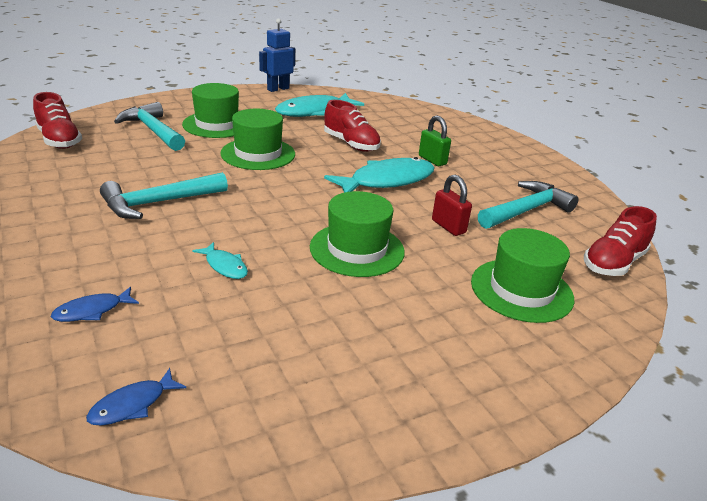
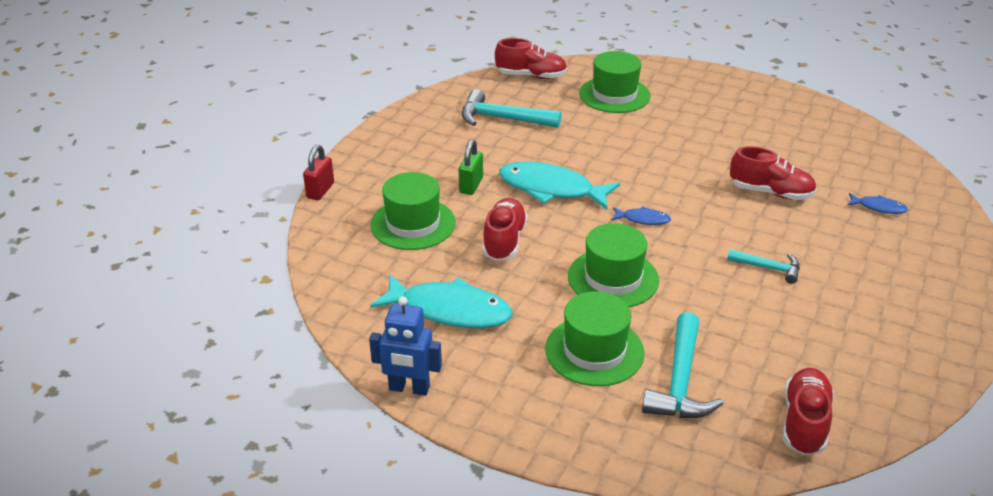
camera: 125 degrees left, 5 degrees up
(133, 405) = (884, 155): blue fish -> blue fish (643, 219)
(158, 203) = (769, 268): turquoise hammer -> turquoise hammer, size x0.58
(225, 266) = (771, 192): turquoise fish -> red shoe
(357, 249) = (669, 158): green hat -> green hat (413, 224)
(448, 226) = (580, 138): red padlock -> red padlock (320, 191)

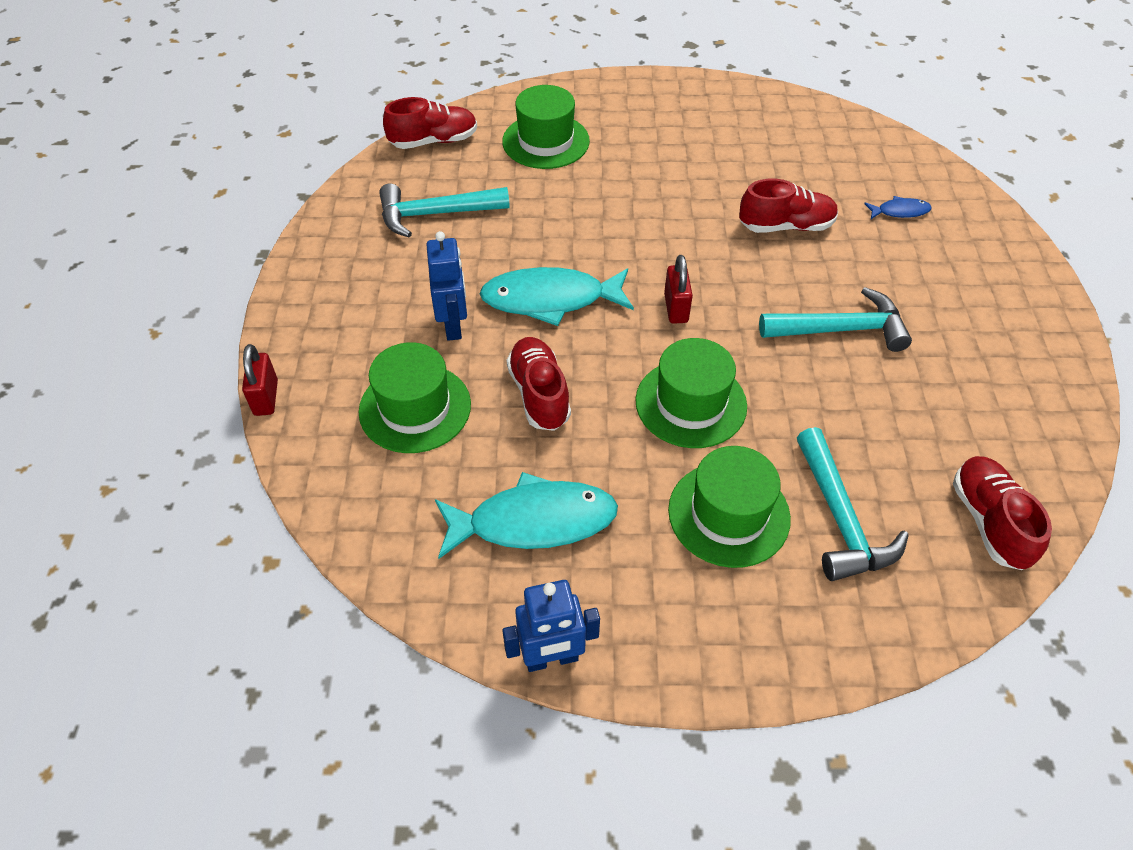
camera: 25 degrees left, 15 degrees up
(471, 185) = (453, 325): green padlock -> blue robot
(643, 219) = (676, 308): blue fish -> red padlock
(769, 268) = (841, 329): turquoise hammer -> turquoise hammer, size x1.71

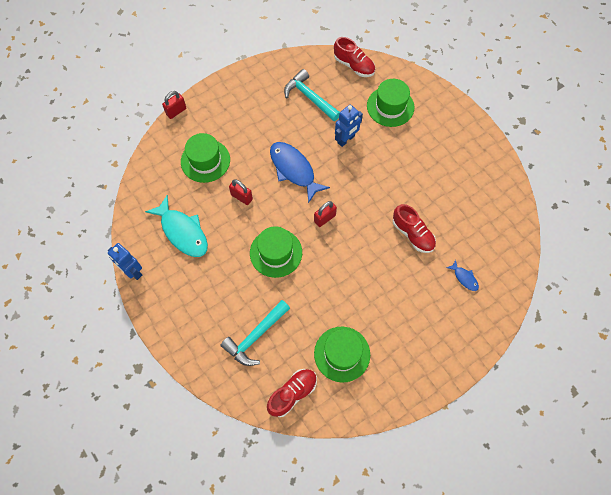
camera: 55 degrees right, 15 degrees up
(453, 325) = (254, 145): blue robot -> blue robot (346, 139)
(539, 394) = (241, 197): red shoe -> red padlock
(550, 299) = (294, 170): turquoise fish -> blue fish
(729, 514) = (230, 295): green hat -> green hat (342, 354)
(841, 329) = (361, 289): turquoise hammer -> none

